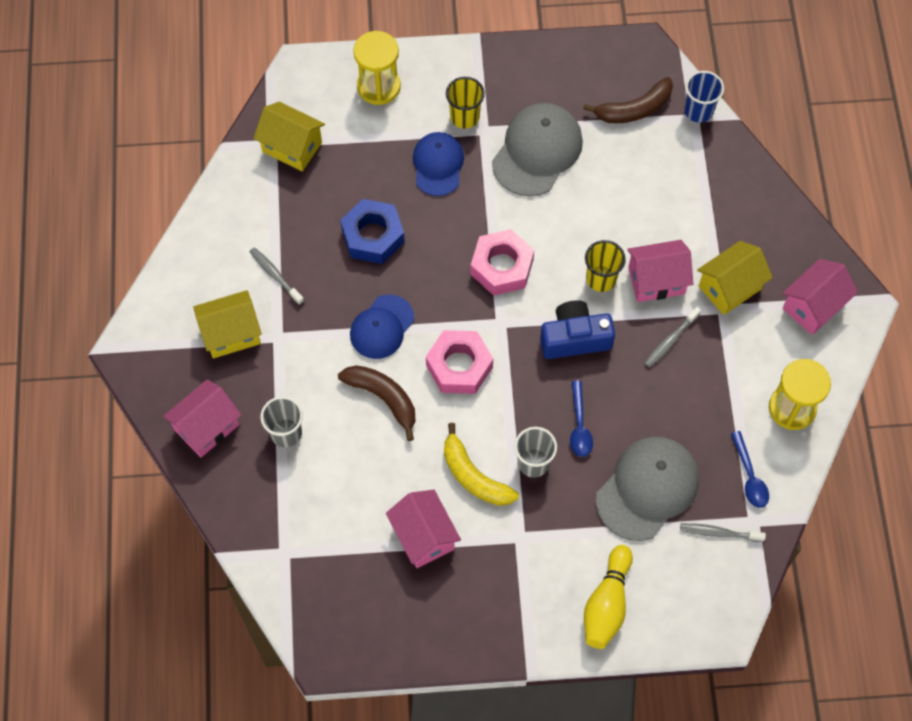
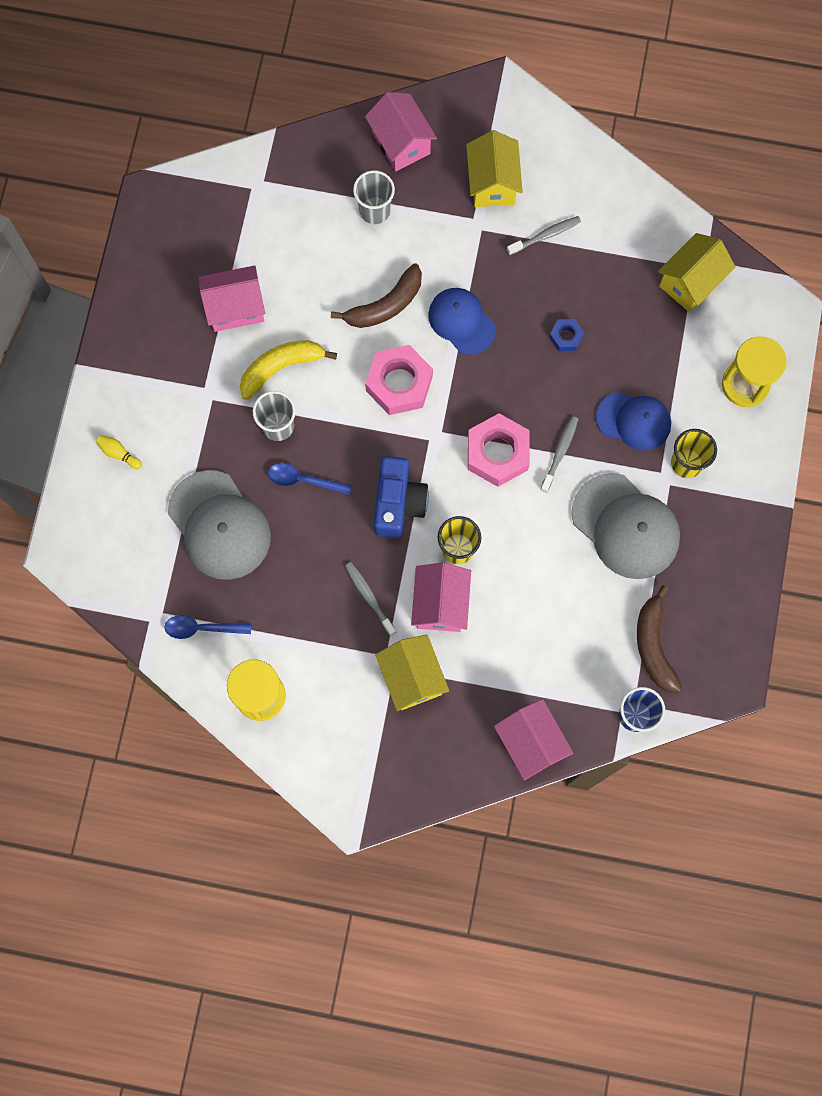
camera: 105 degrees right, 10 degrees up
(373, 236) = (566, 337): blue nut -> blue nut, size x0.50
(607, 604) = (119, 453): yellow bowling pin -> yellow bowling pin, size x0.47
(719, 533) = (154, 579): grey toothbrush -> grey toothbrush (560, 452)
(813, 306) = (366, 758): pink house -> pink house (530, 743)

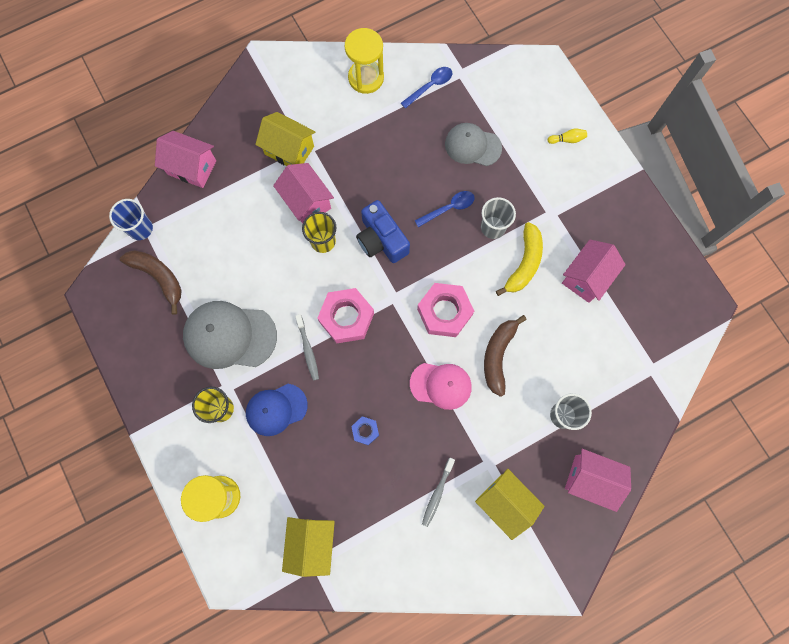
camera: 140 degrees right, 0 degrees up
(219, 525) = (472, 146): grey cap -> grey cap, size x0.66
(369, 597) = (351, 174): grey toothbrush -> none
(461, 321) = (441, 385): blue cap -> pink cap

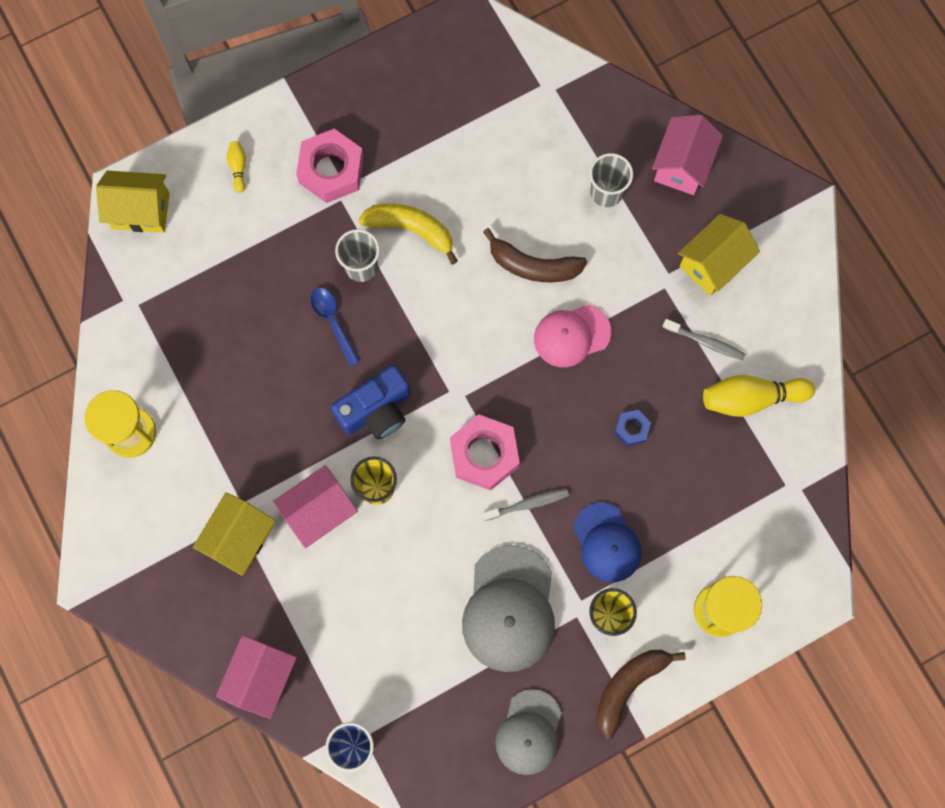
camera: 90 degrees left, 0 degrees up
(158, 277) = (426, 714): brown banana -> brown banana (629, 686)
(312, 543) = (770, 492): yellow house -> yellow house (141, 211)
(390, 530) = (751, 398): none -> yellow bowling pin
(430, 86) = (149, 344): blue spoon -> none
(441, 385) = (572, 336): pink cap -> pink cap turned 120 degrees counterclockwise
(444, 312) = (476, 330): pink nut -> pink nut (331, 170)
(472, 146) = (243, 289): grey cap -> grey cap (529, 732)
(586, 277) = (431, 155): pink house -> none

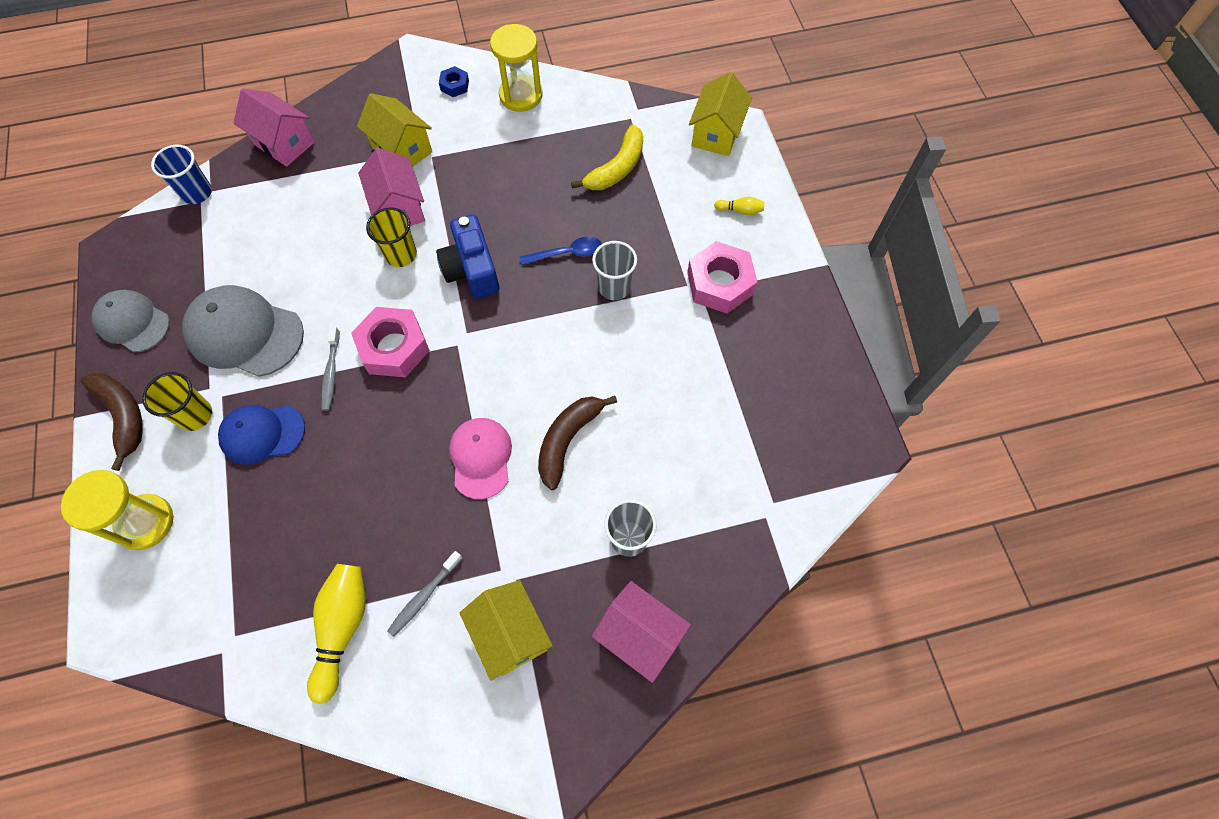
camera: 105 degrees right, 10 degrees down
(411, 229) = (639, 337): yellow banana -> yellow banana (616, 168)
(632, 429) = (362, 489): blue nut -> blue nut (454, 85)

